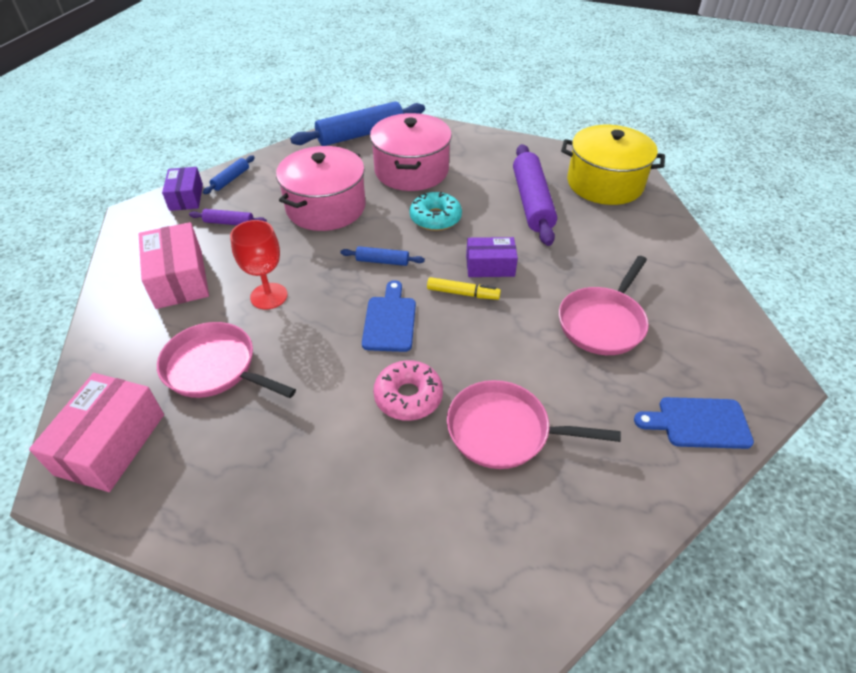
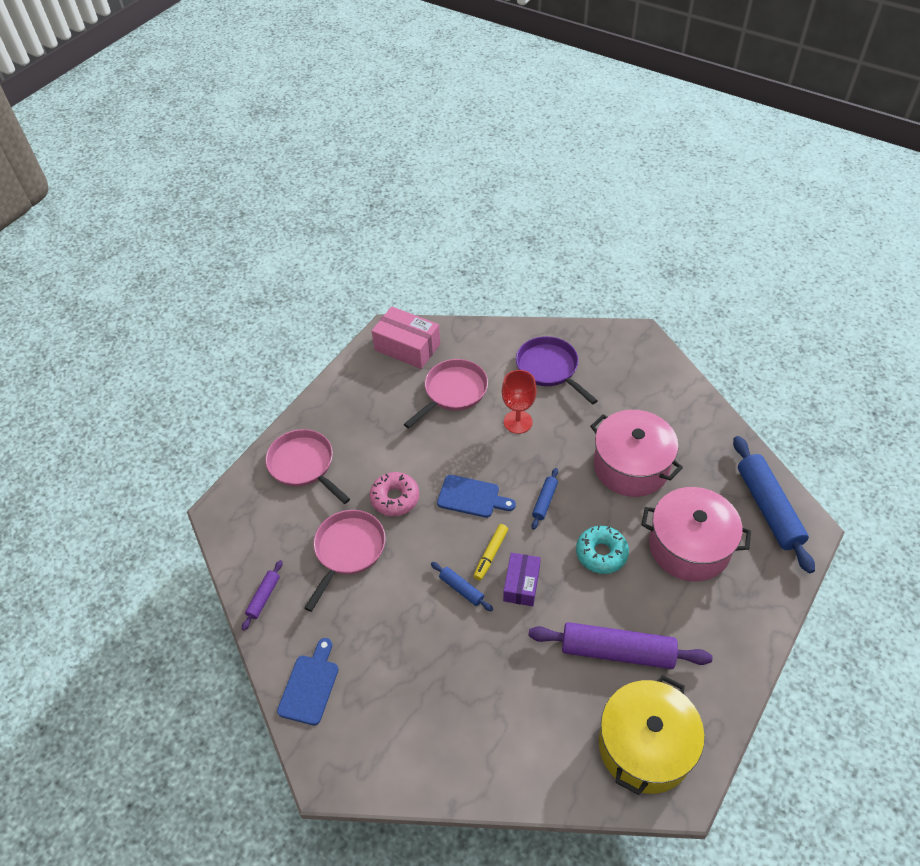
camera: 105 degrees right, 5 degrees up
(179, 279) = (549, 368): pink box -> purple pan
(186, 197) = (659, 366): purple box -> none
(229, 223) = (617, 396): purple rolling pin -> purple rolling pin (263, 597)
(231, 179) = (685, 396): blue rolling pin -> blue rolling pin (461, 589)
(603, 322) = (429, 656): pink pan -> pink pan (304, 465)

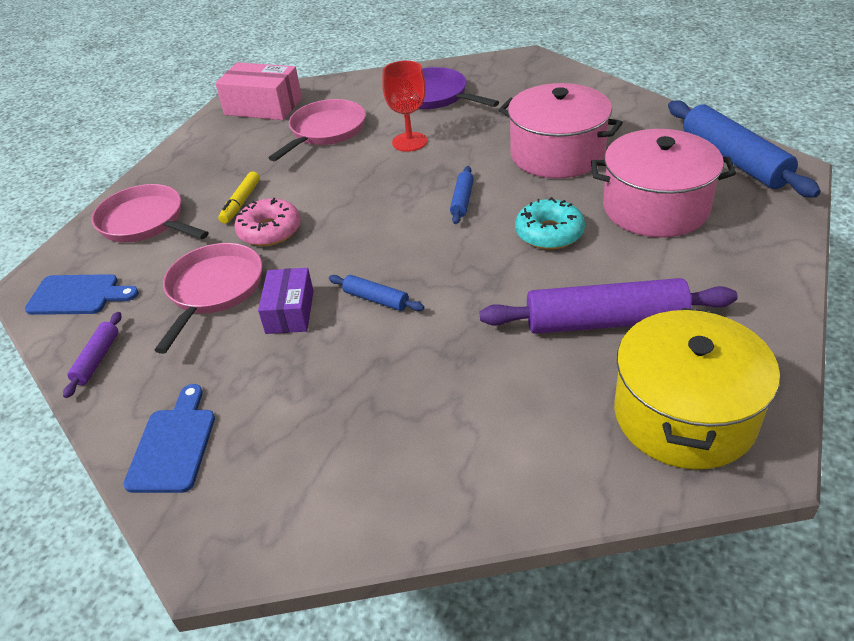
camera: 10 degrees left, 10 degrees down
(472, 497) = (369, 213): blue cutting board -> blue cutting board (78, 295)
(490, 554) = (407, 259): yellow marker -> yellow marker (241, 203)
(521, 584) = (455, 280): purple box -> purple box (290, 312)

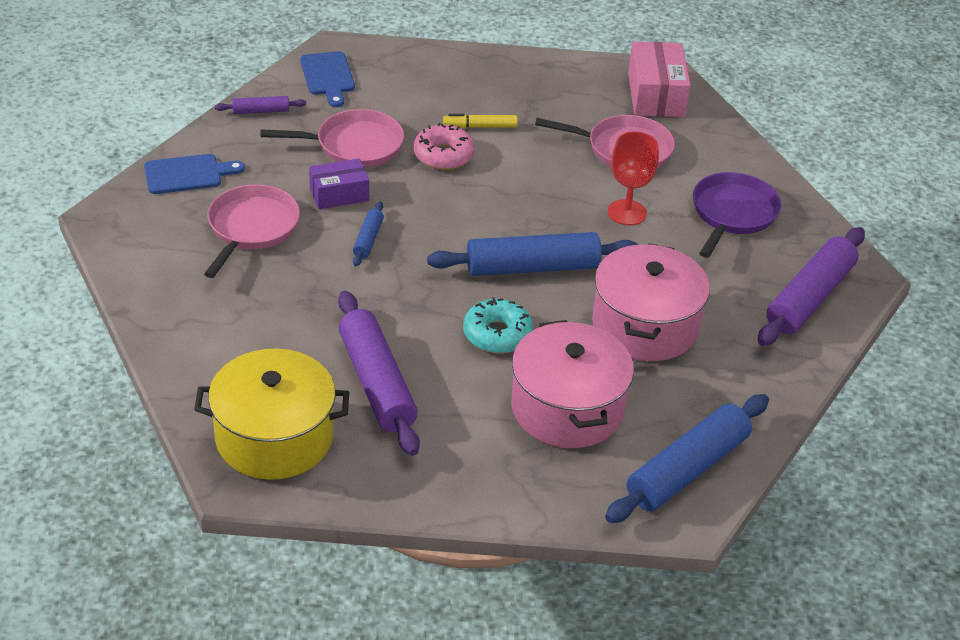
camera: 65 degrees right, 0 degrees up
(145, 222) = (433, 80): pink pan -> pink pan (251, 228)
(462, 200) = (532, 268): blue rolling pin -> blue rolling pin, size x2.12
(544, 81) = (809, 297): none -> purple rolling pin

